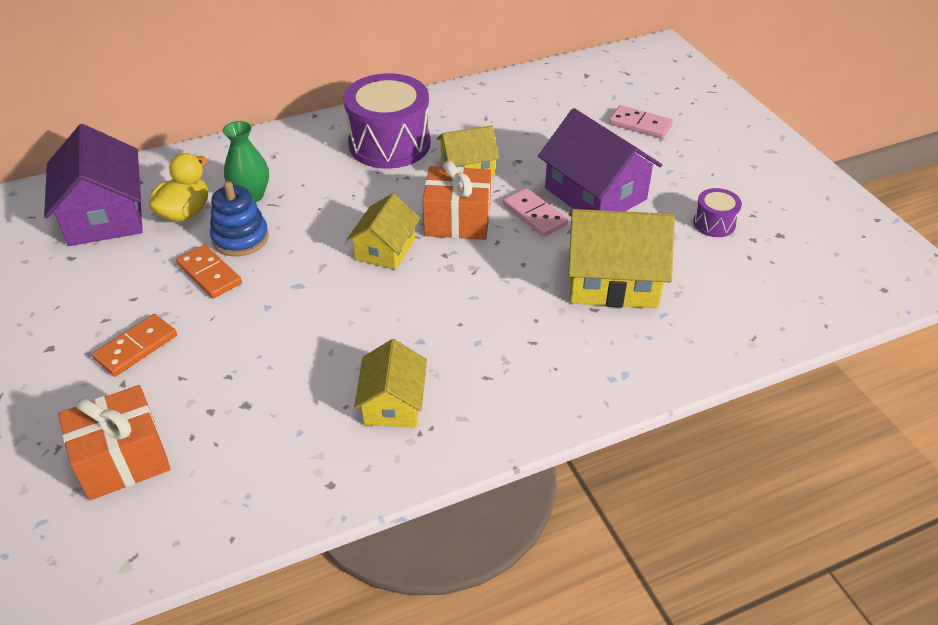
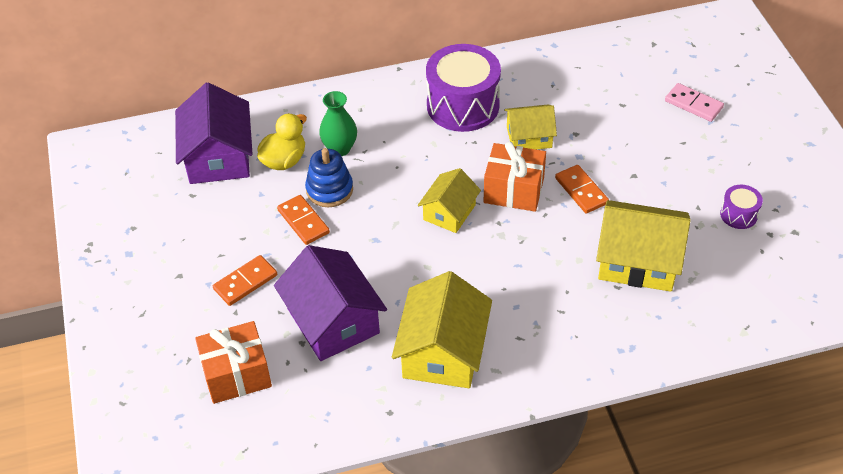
camera: 10 degrees right, 5 degrees up
(393, 403) = (443, 351): yellow house -> yellow house, size x1.65
(534, 215) = (581, 191): pink domino -> orange domino
(595, 194) = (638, 174): purple house -> purple house (333, 321)

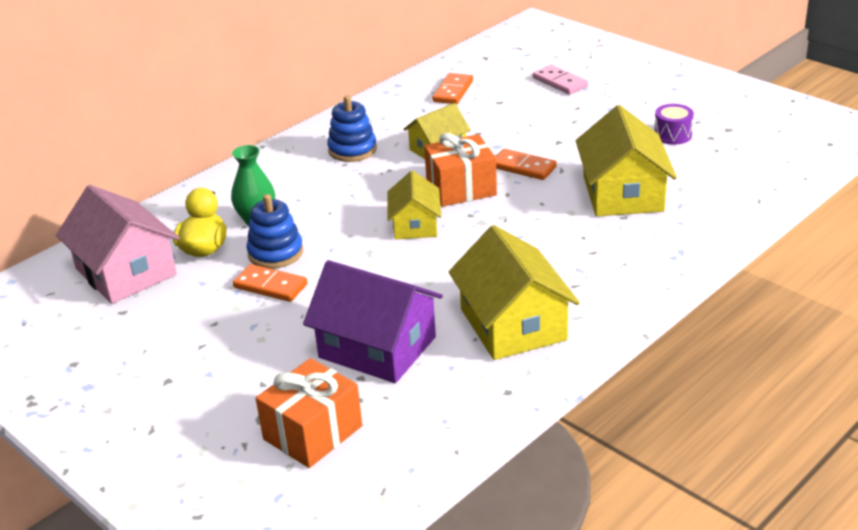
camera: 30 degrees left, 15 degrees down
(218, 156) = (126, 272): purple house -> pink house
(245, 282) = (251, 356): orange domino -> orange domino (453, 91)
(463, 105) = (352, 150): purple drum -> blue stacking toy
(638, 261) = (622, 193): yellow house -> yellow house turned 75 degrees counterclockwise
(693, 104) = (560, 82): pink domino -> pink domino turned 45 degrees clockwise

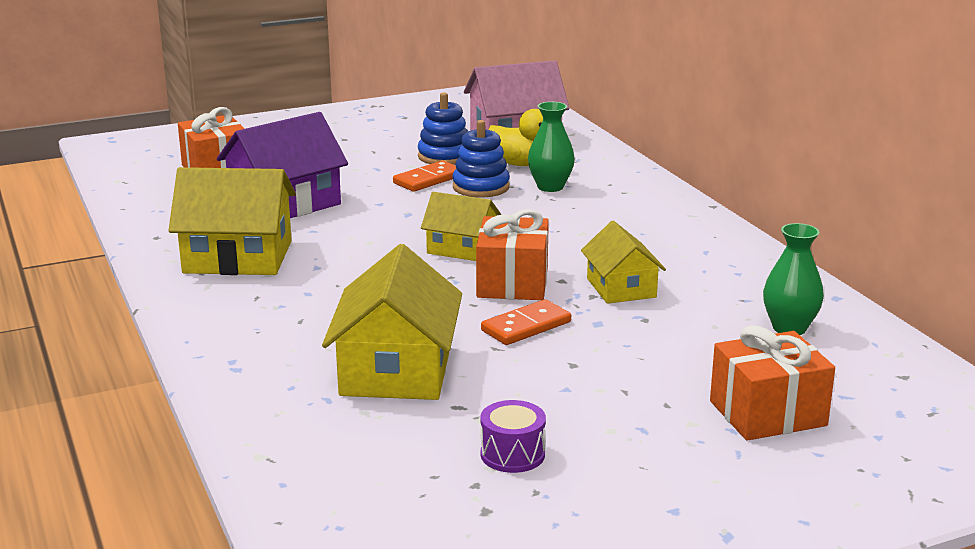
camera: 110 degrees right, 10 degrees down
(352, 150) = (663, 245): blue stacking toy -> blue stacking toy (444, 156)
(453, 91) = (789, 328): orange domino -> green vase
(560, 82) = (767, 413): pink domino -> orange gift
(622, 193) = (396, 370): yellow house -> yellow house turned 75 degrees clockwise

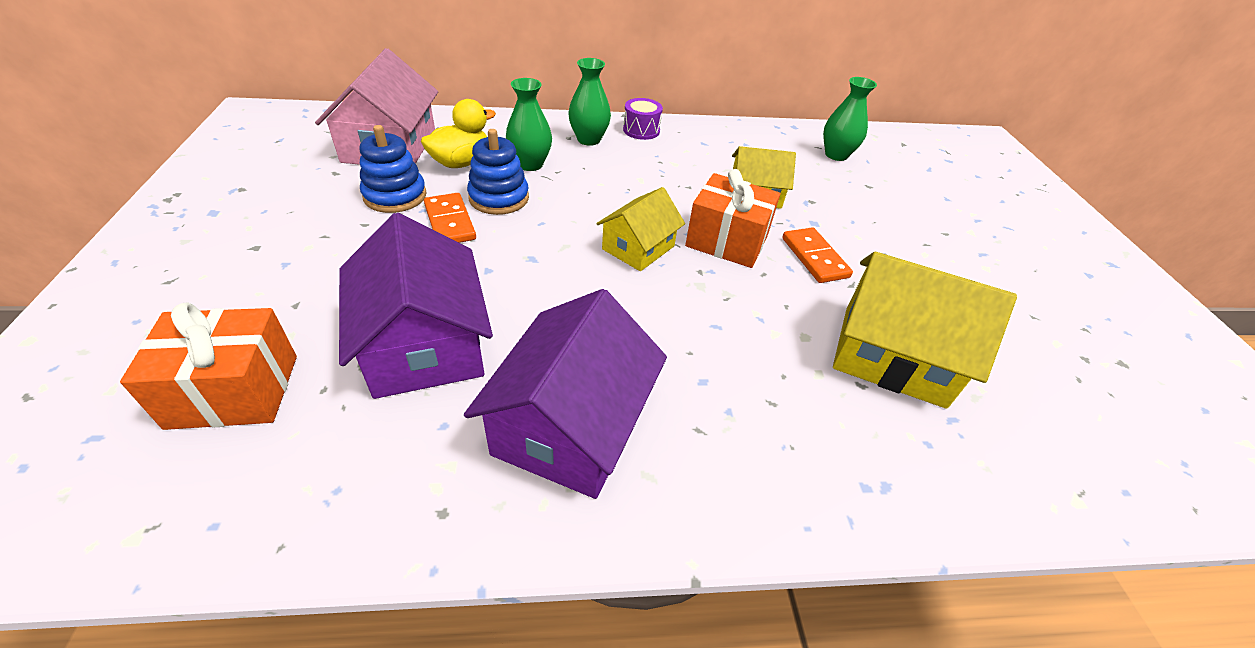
camera: 75 degrees left, 20 degrees up
(238, 257) = (571, 425): yellow house -> purple house
(512, 454) = (1034, 325): purple drum -> purple drum (641, 130)
(631, 200) = (589, 139): none -> green vase
(767, 413) = (955, 200): orange gift -> none

